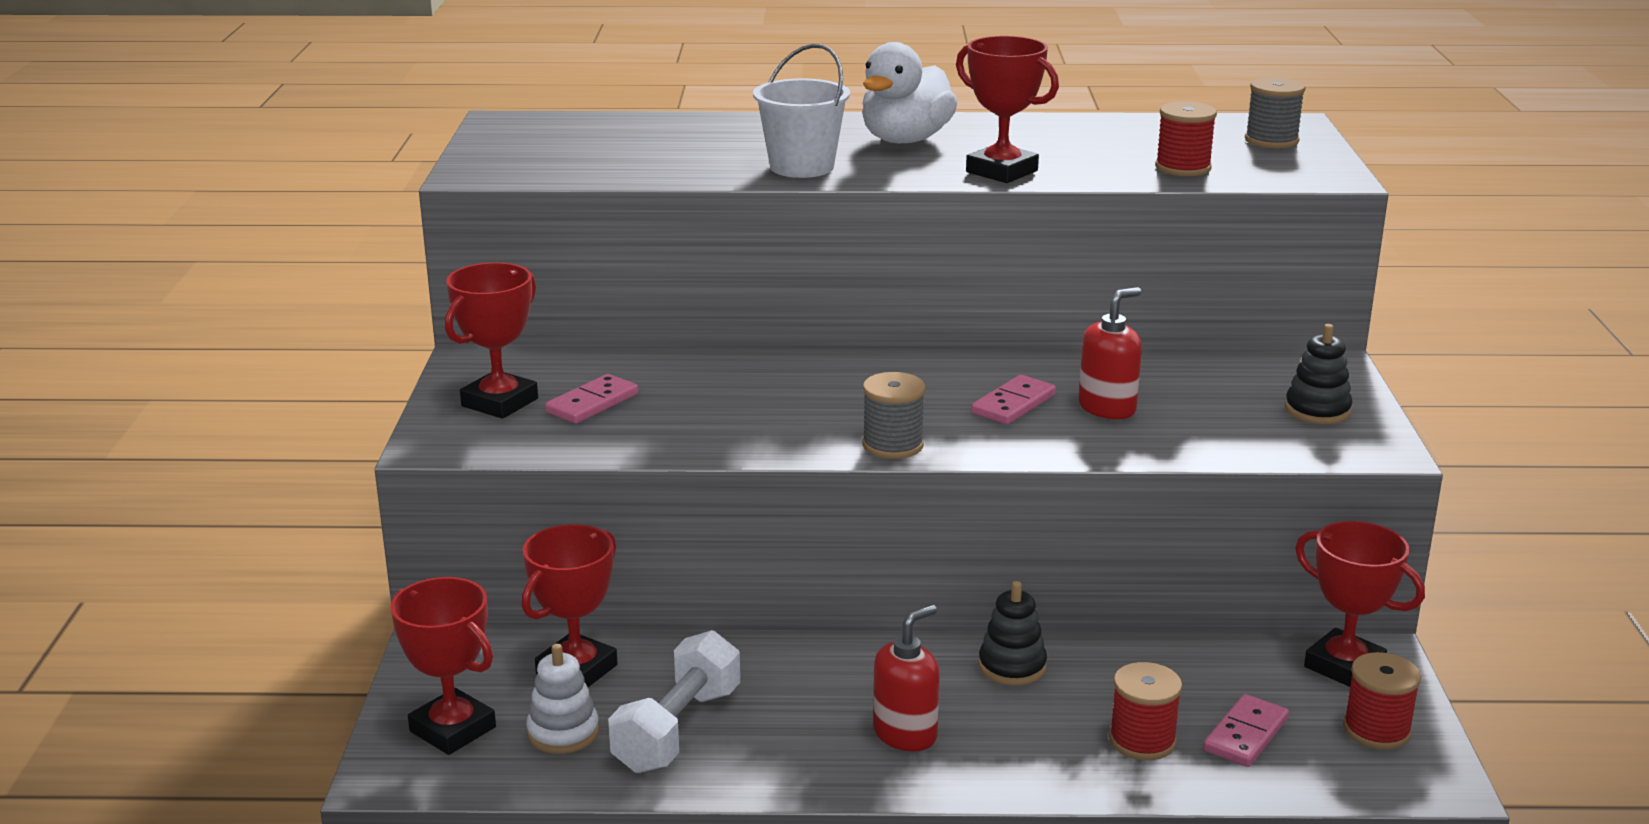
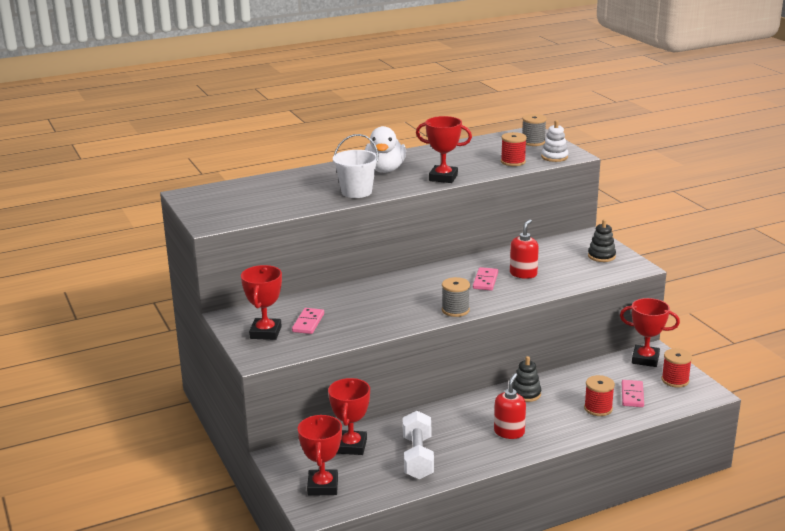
camera: 25 degrees left, 0 degrees up
(452, 729) = (322, 486): red trophy -> red trophy turned 75 degrees clockwise
(563, 732) = (371, 473): white stacking toy -> white stacking toy (554, 157)

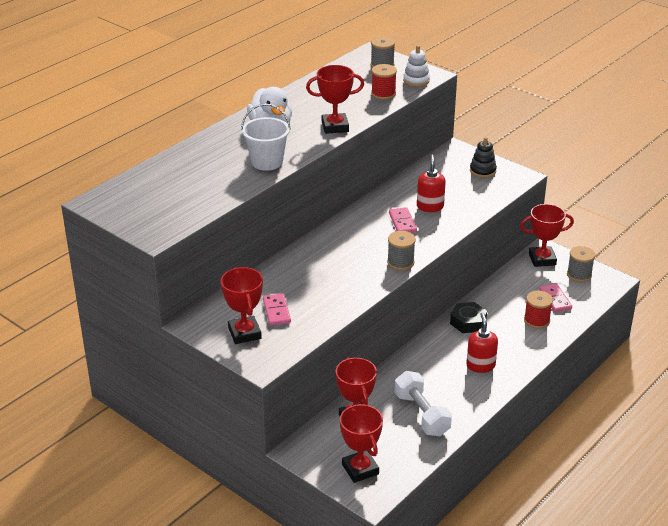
camera: 25 degrees left, 10 degrees up
(526, 394) = (468, 322): black stacking toy -> black nut
(675, 380) = (579, 275): red spool -> grey spool

